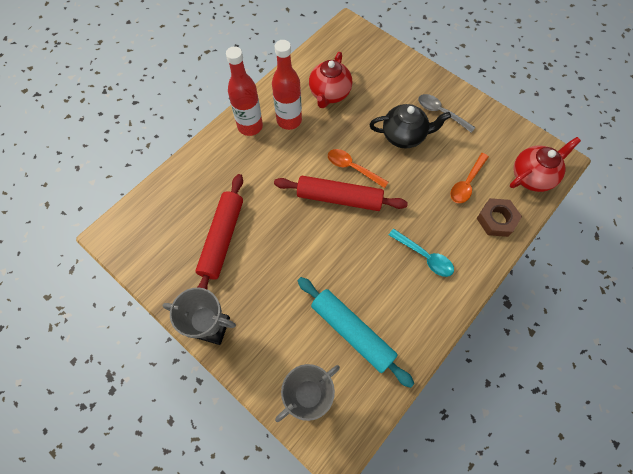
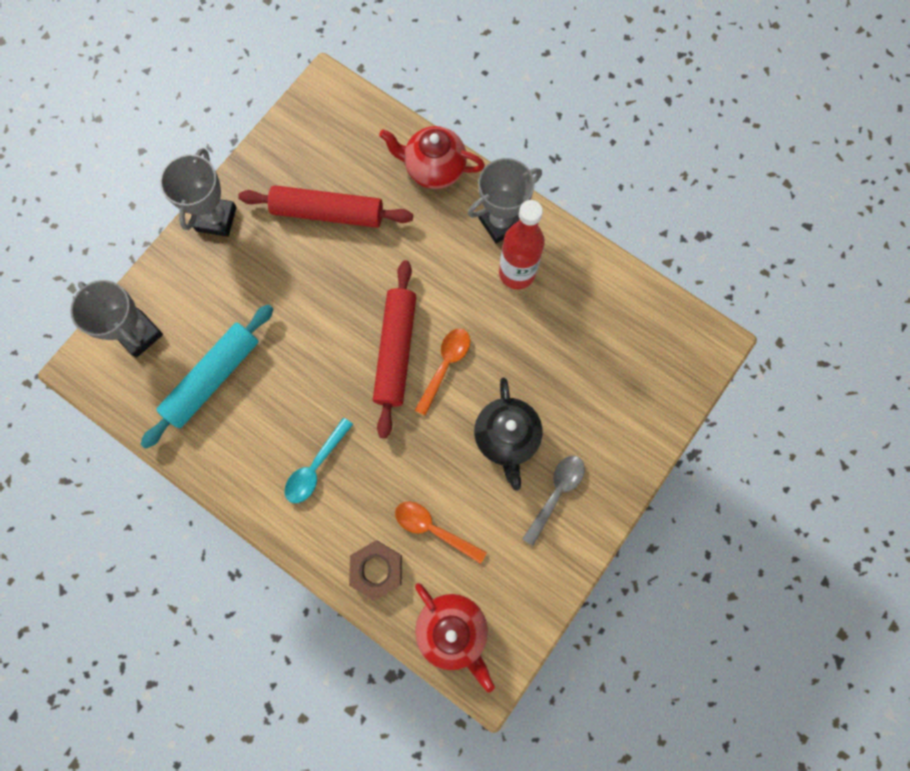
camera: 85 degrees right, 10 degrees up
(250, 126) = (501, 222): red bottle -> grey trophy
(329, 94) = (571, 325): red teapot -> red teapot (433, 169)

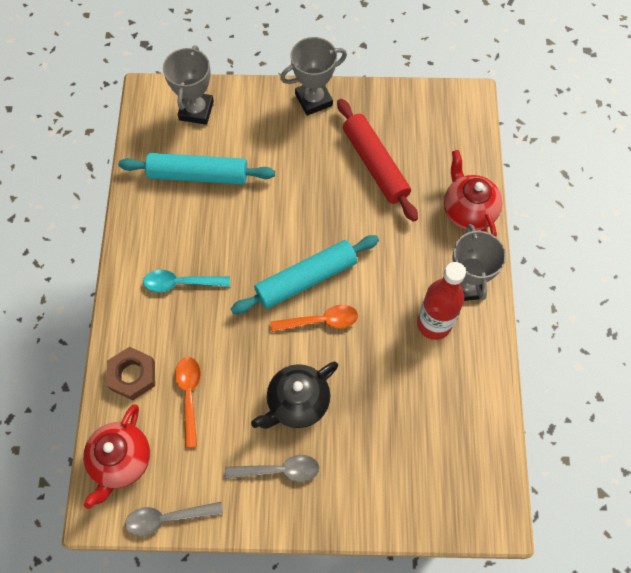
camera: 55 degrees right, 10 degrees down
(395, 351) = (306, 279): red rolling pin -> turquoise rolling pin
(501, 222) = (465, 286): grey trophy -> grey trophy turned 60 degrees clockwise
(533, 619) = (168, 518): none -> grey spoon

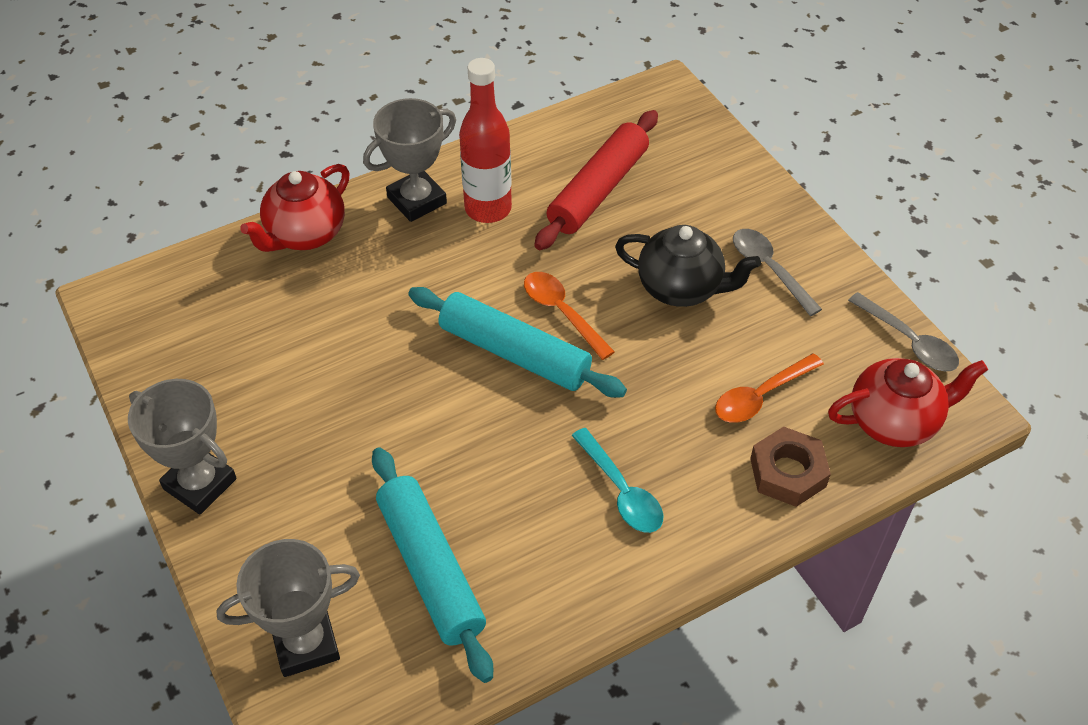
camera: 120 degrees left, 15 degrees down
(375, 164) = (284, 356): red rolling pin -> red rolling pin (598, 190)

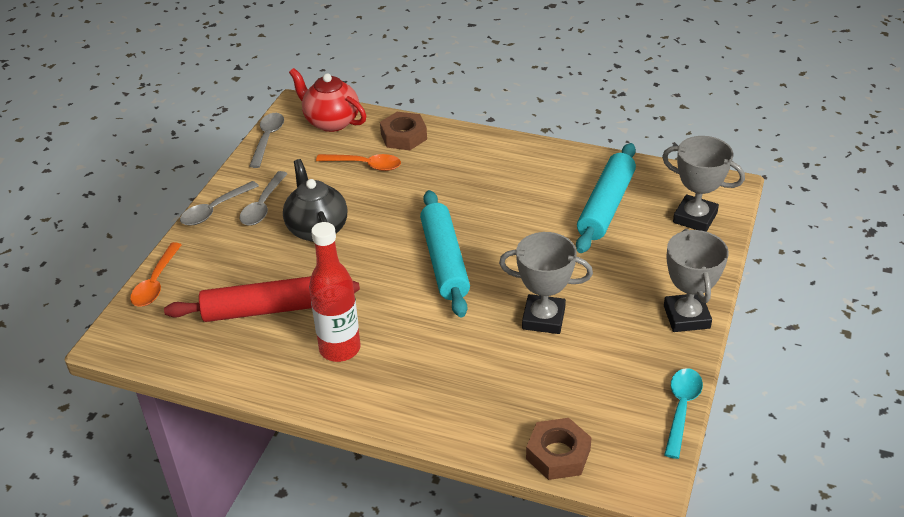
camera: 130 degrees left, 10 degrees down
(204, 264) = (558, 454): none -> brown nut
(305, 235) = (469, 423): red teapot -> none
(417, 200) = (371, 390): grey trophy -> grey trophy (543, 318)
(562, 313) = (391, 261): orange spoon -> orange spoon (156, 282)
(621, 491) = (482, 176): turquoise spoon -> turquoise spoon (681, 409)
(801, 231) = (215, 209): none -> grey spoon

